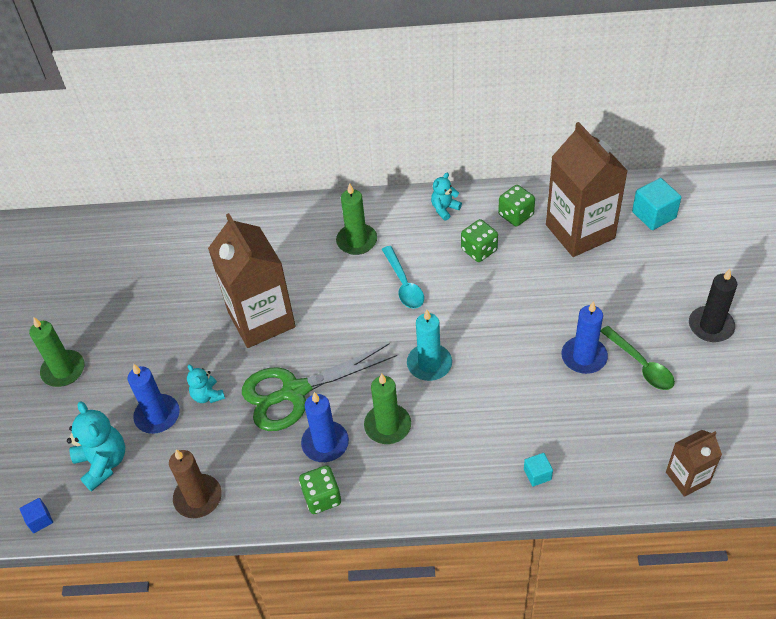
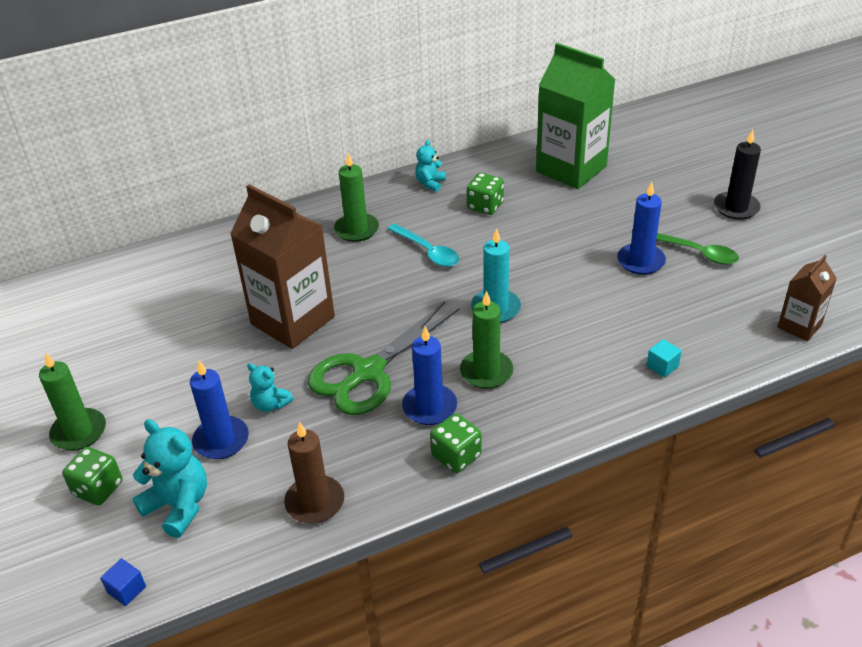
camera: 25 degrees left, 10 degrees down
(516, 215) = (502, 171): green dice -> green dice (98, 488)
(580, 231) = (571, 169): brown carton -> green carton
(654, 215) = (629, 141): turquoise cube -> none

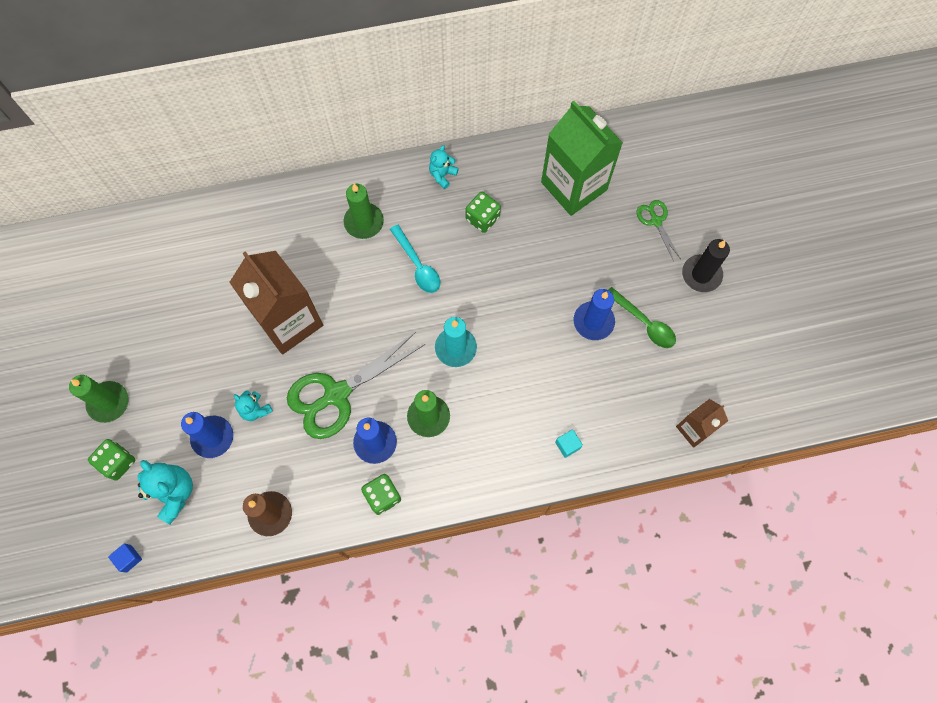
camera: 10 degrees right, 30 degrees up
(668, 179) = (656, 221): none -> green scissors

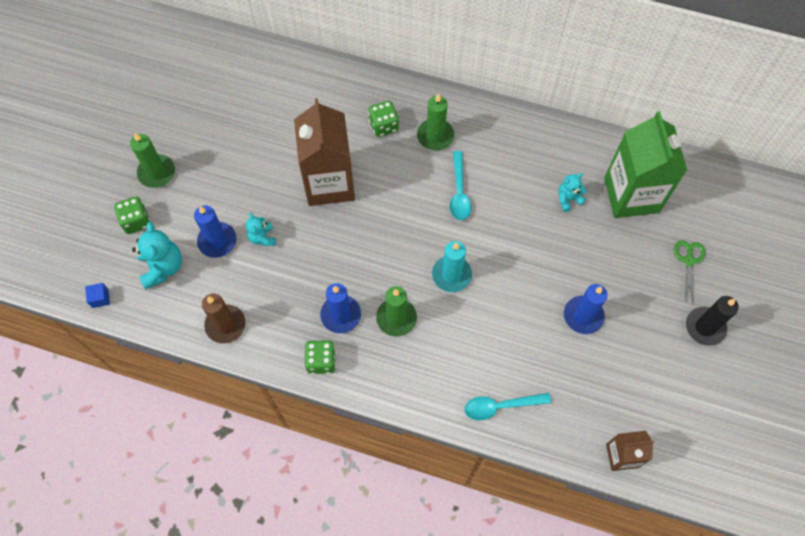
camera: 30 degrees right, 5 degrees down
(336, 394) = (333, 260): green scissors -> none
(442, 175) = (522, 131): turquoise teddy bear -> turquoise teddy bear (568, 199)
(482, 218) = (536, 182): green dice -> green dice (384, 126)
(567, 445) = (500, 406): turquoise cube -> turquoise spoon
(644, 323) = (628, 341): green spoon -> none

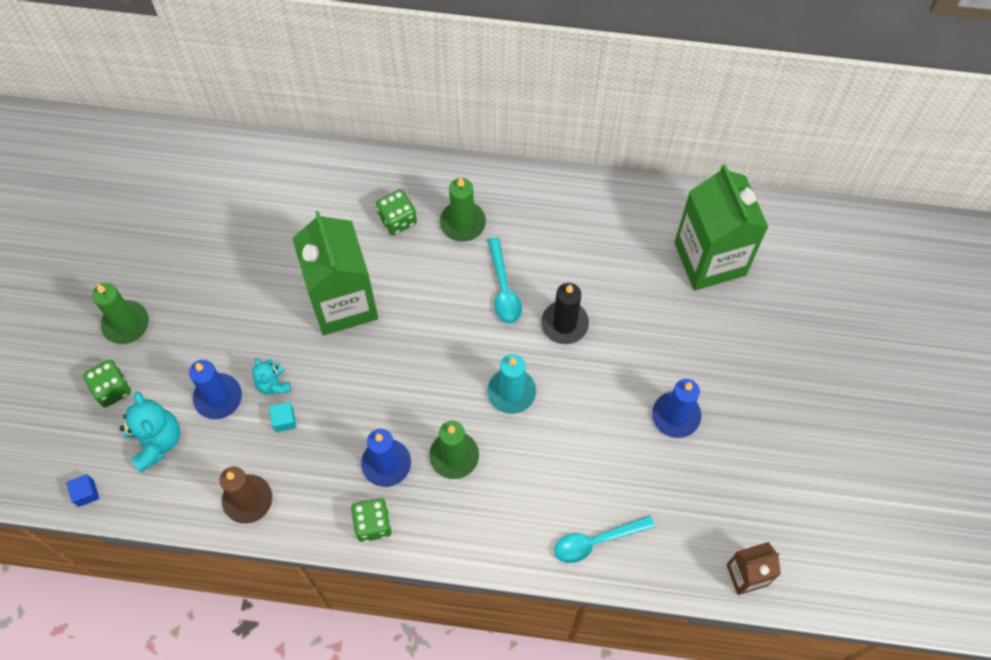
camera: 10 degrees left, 0 degrees up
(266, 267) = (284, 420): none -> turquoise cube
(329, 183) = (343, 302): brown carton -> green carton
(568, 199) = (636, 276): turquoise teddy bear -> none
(689, 260) = (789, 328): green scissors -> none
(705, 327) = (820, 405): black candle -> black candle (564, 324)

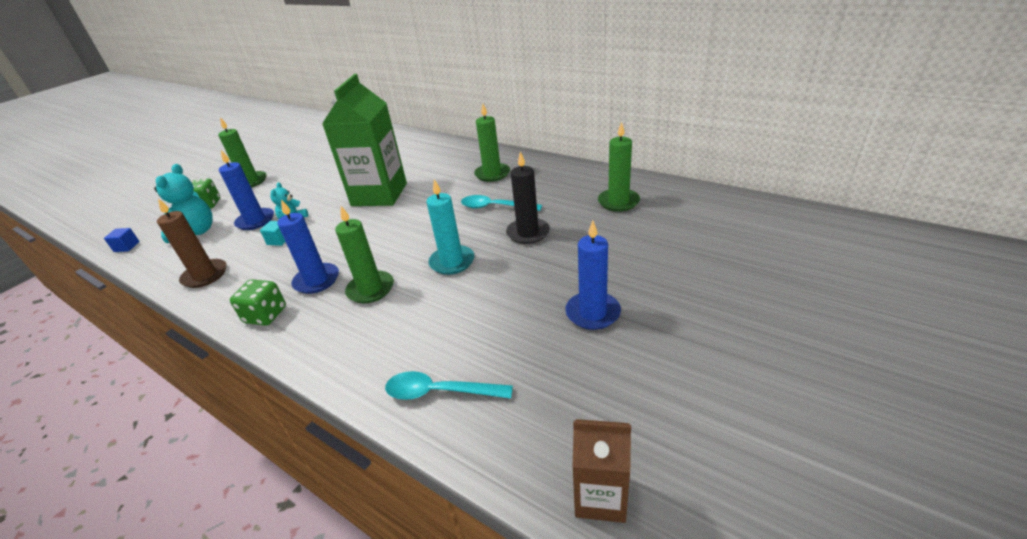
camera: 30 degrees right, 30 degrees down
(397, 220) = (450, 167): green dice -> none
(503, 289) = (494, 207): turquoise spoon -> turquoise spoon turned 90 degrees clockwise
(635, 243) = (618, 202): none -> green candle
(710, 259) = (683, 220): green carton -> none

